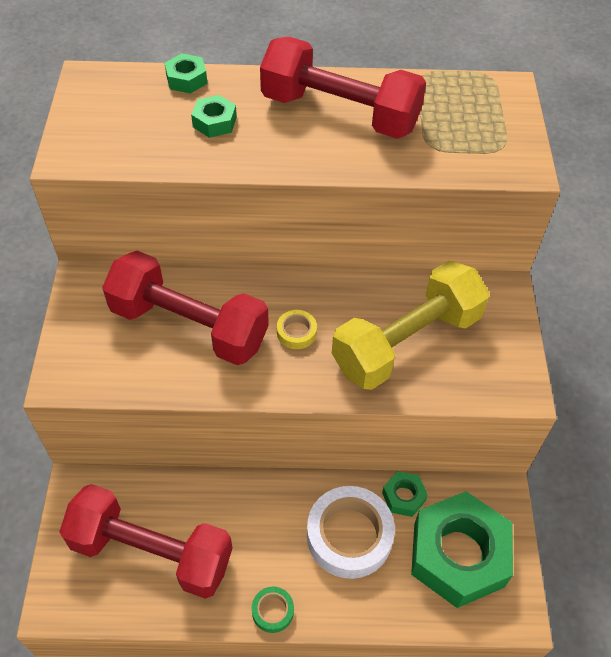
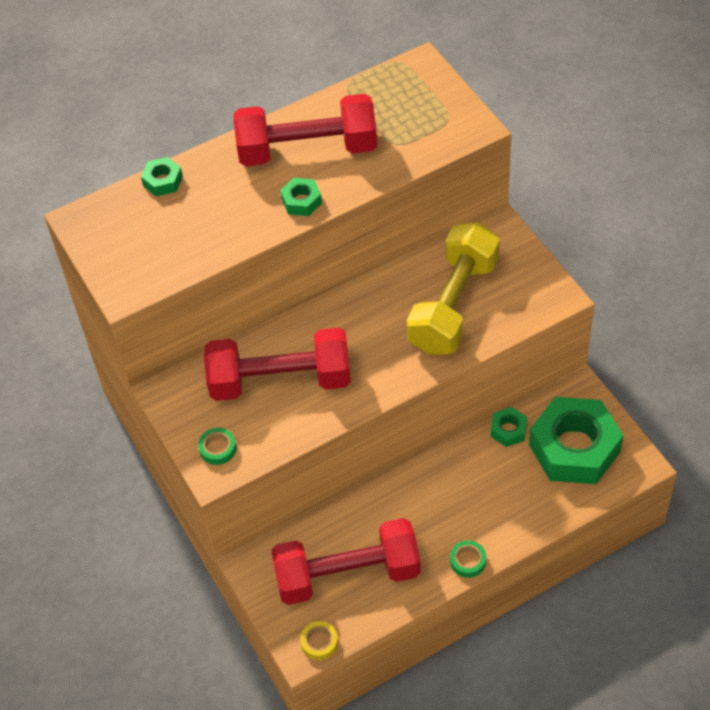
camera: 25 degrees left, 0 degrees up
(82, 359) = (218, 449): none -> green tape
(214, 122) = (216, 206): green nut -> green nut (301, 201)
(296, 332) = (366, 341): yellow tape -> yellow tape (319, 642)
(349, 536) = (487, 480): white tape -> none

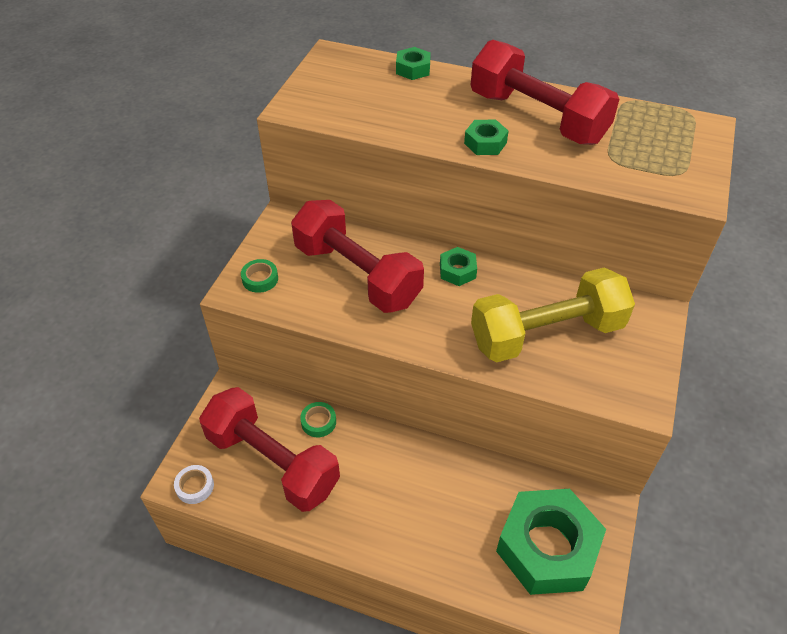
camera: 45 degrees right, 5 degrees down
(319, 642) = (195, 486): yellow tape -> white tape
(468, 561) = (358, 543): green tape -> green tape (318, 422)
(508, 430) = (512, 481): green nut -> green nut (457, 271)

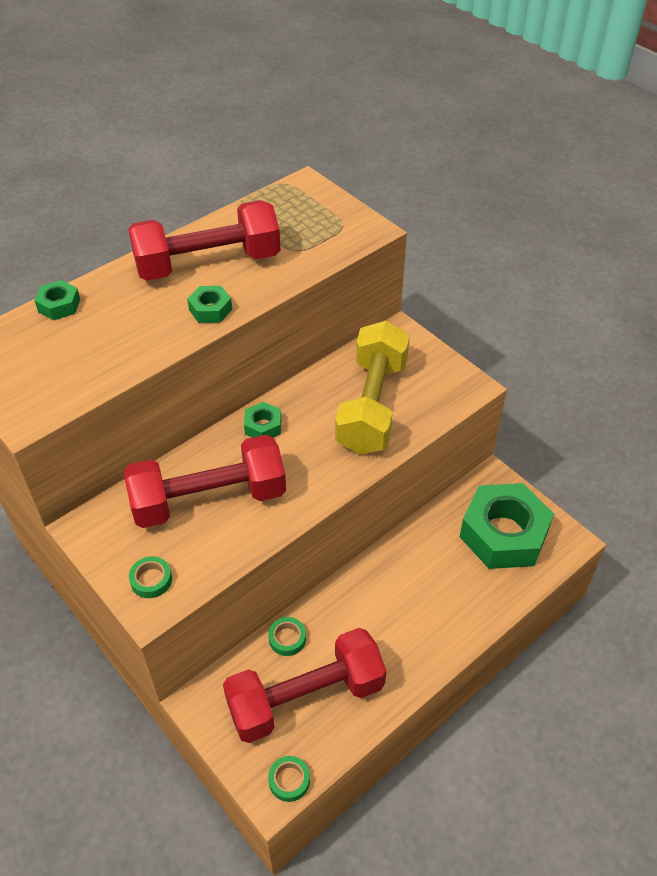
camera: 60 degrees left, 0 degrees up
(195, 486) = (289, 780): white tape -> green tape

